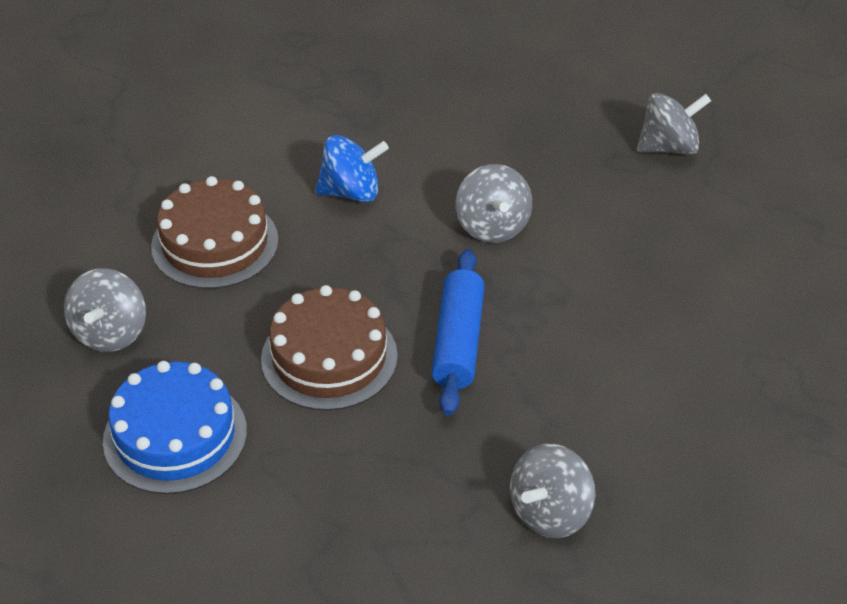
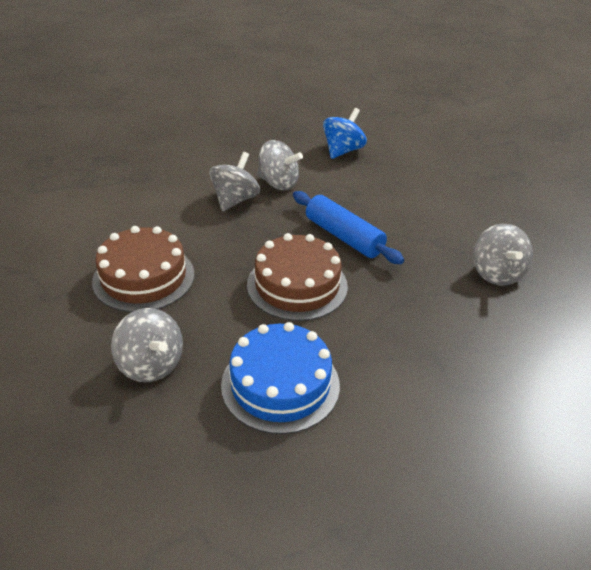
camera: 50 degrees left, 5 degrees down
(351, 192) = (184, 209): blue spinning top -> blue spinning top (342, 151)
(669, 147) = (300, 115): grey spinning top -> grey spinning top (235, 200)

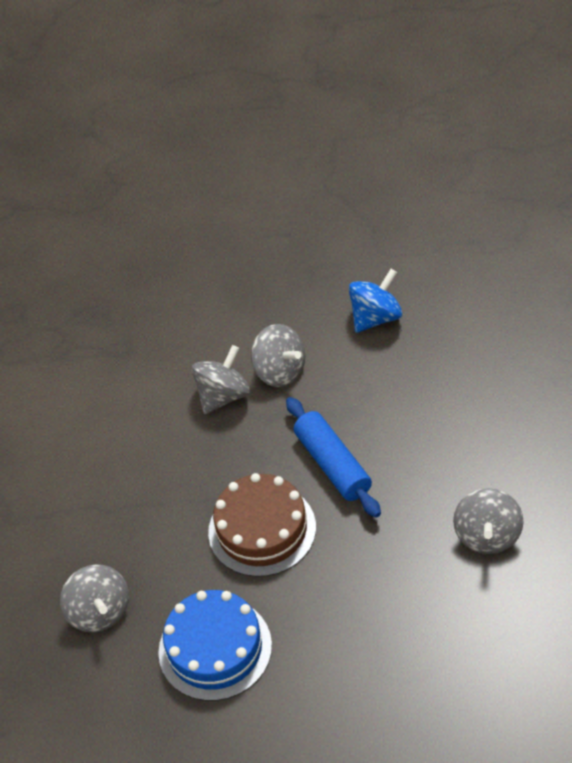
camera: 20 degrees right, 10 degrees up
(143, 277) = (106, 503): brown cake -> none

